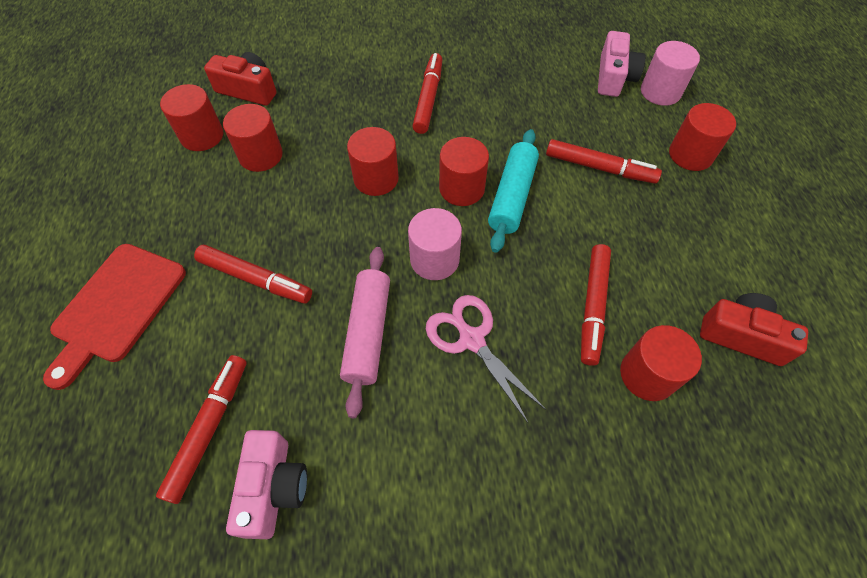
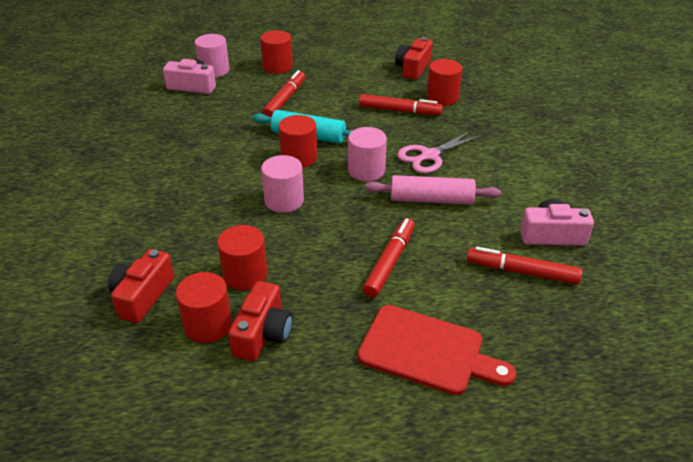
camera: 90 degrees left, 20 degrees down
(180, 174) = (263, 333): none -> red camera
(376, 178) = (284, 201): red cylinder -> pink cylinder
(428, 98) = (191, 174): red marker -> none

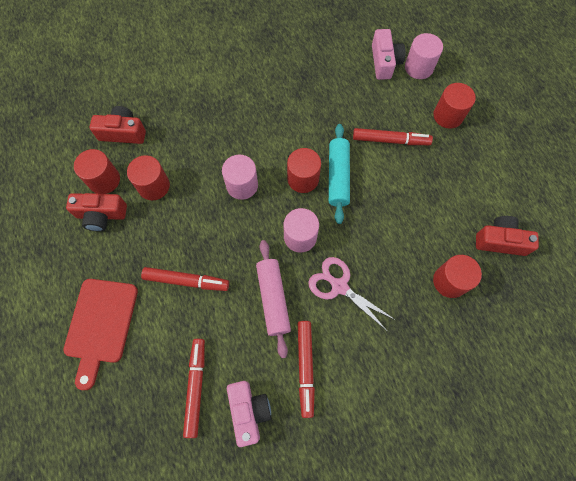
camera: 75 degrees right, 30 degrees up
(399, 111) = (408, 244): red marker -> red marker (305, 368)

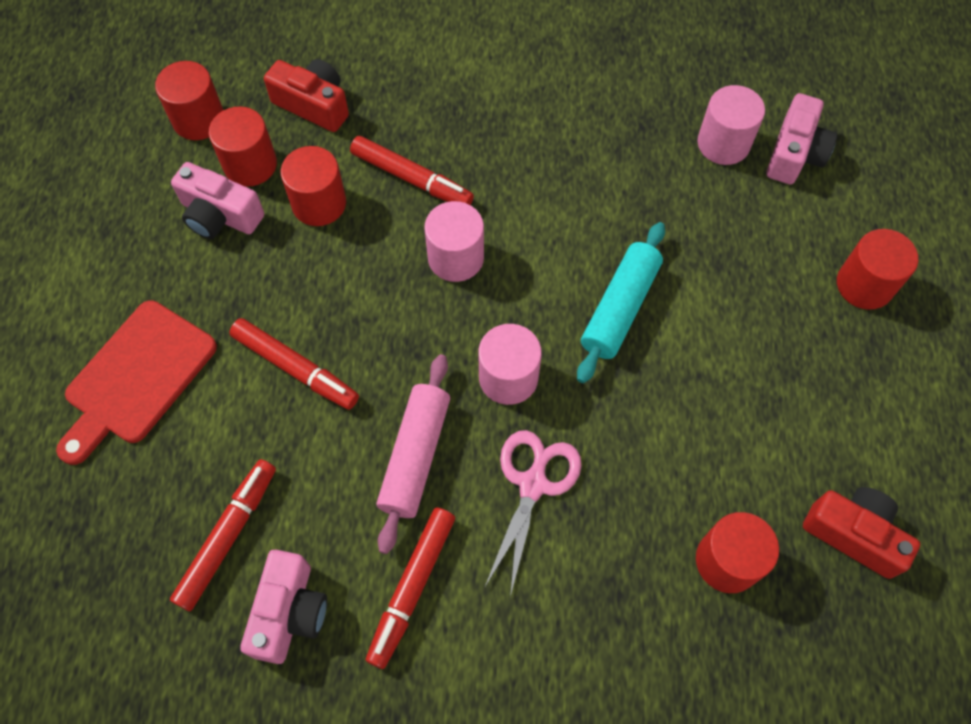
camera: 25 degrees right, 5 degrees down
(101, 215) = (220, 215): red camera -> pink camera
(303, 179) = (559, 288): red cylinder -> red cylinder (198, 119)
(339, 286) = (533, 484): pink scissors -> pink scissors turned 45 degrees clockwise
(390, 140) = (740, 285): red marker -> red marker (412, 179)
(418, 67) = (851, 185): pink cylinder -> pink cylinder (723, 143)

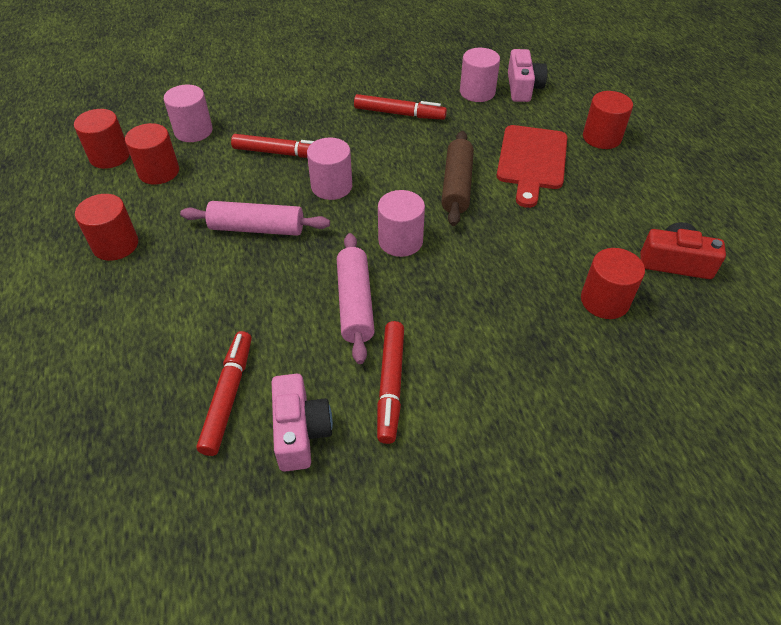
camera: 20 degrees left, 15 degrees down
(137, 378) = (113, 315): red cutting board -> red cutting board (532, 161)
(220, 215) = (146, 204): pink camera -> none
(295, 368) = (240, 276): red marker -> red marker (399, 114)
(313, 105) = (193, 131): red camera -> pink cylinder
(319, 203) = (219, 181): red cylinder -> red cylinder (115, 245)
(339, 298) = (257, 228): none -> pink rolling pin
(533, 484) = (448, 296): pink scissors -> none
(620, 308) = (457, 185): turquoise rolling pin -> brown rolling pin

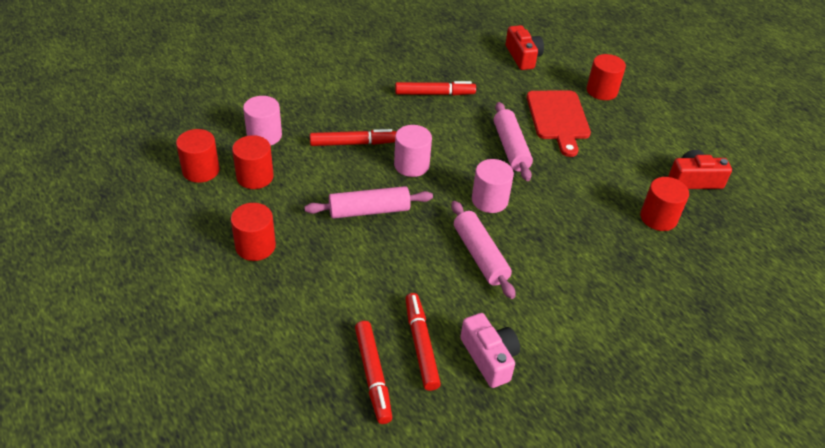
camera: 20 degrees left, 5 degrees down
(390, 385) = (537, 310): red marker -> red marker (373, 375)
(457, 185) = (511, 148): brown rolling pin -> pink rolling pin
(477, 92) = (488, 66): pink cylinder -> none
(523, 87) = (523, 57): pink camera -> red camera

